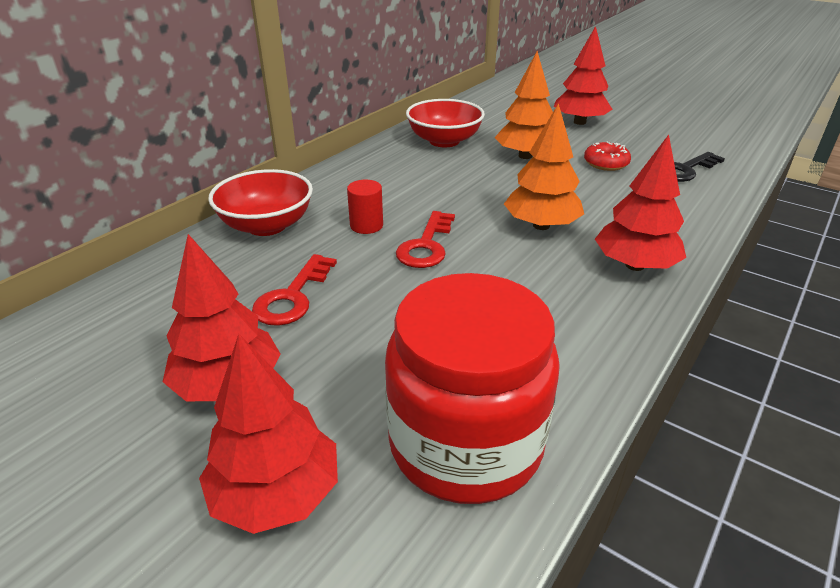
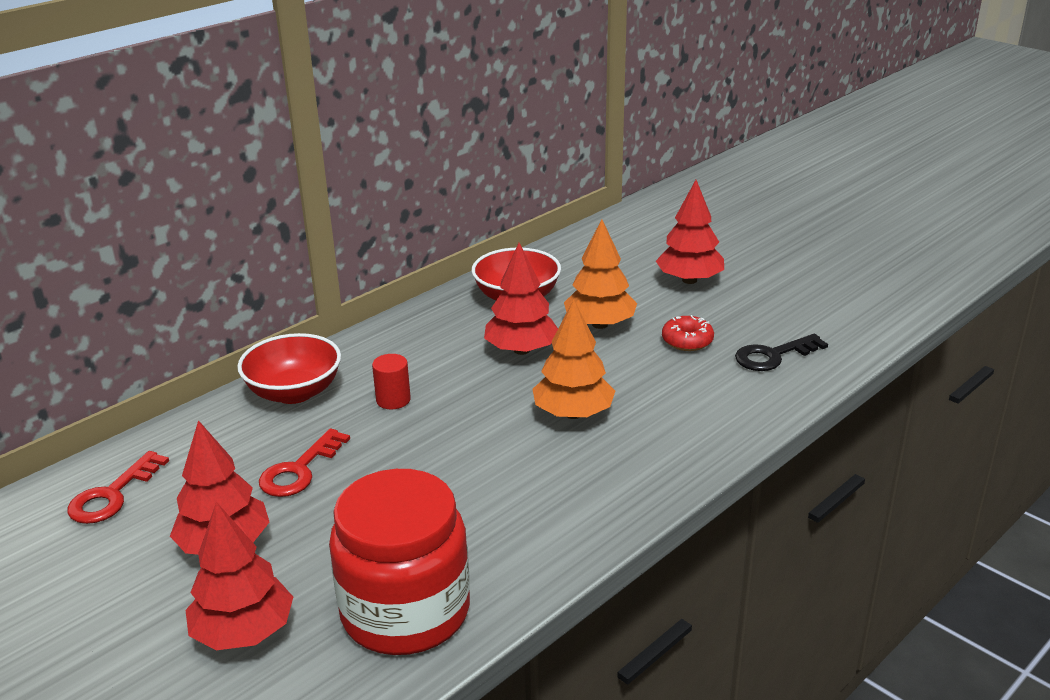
camera: 10 degrees right, 5 degrees down
(426, 245) = (445, 427): red key -> red key (112, 495)
(635, 265) = (646, 466): red tree -> red tree (521, 350)

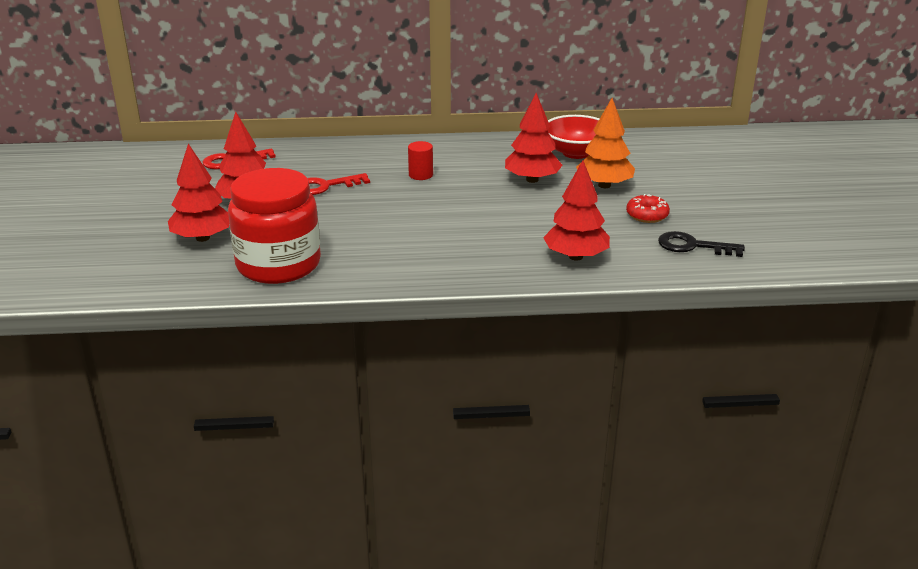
camera: 40 degrees right, 0 degrees up
(294, 392) = (377, 151): red bowl -> none
(573, 413) = (507, 221): orange tree -> none
(689, 280) = (711, 184): red tree -> red tree (575, 256)

